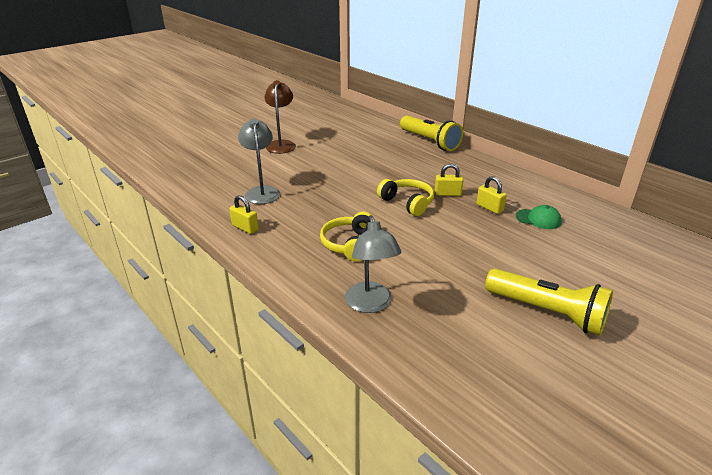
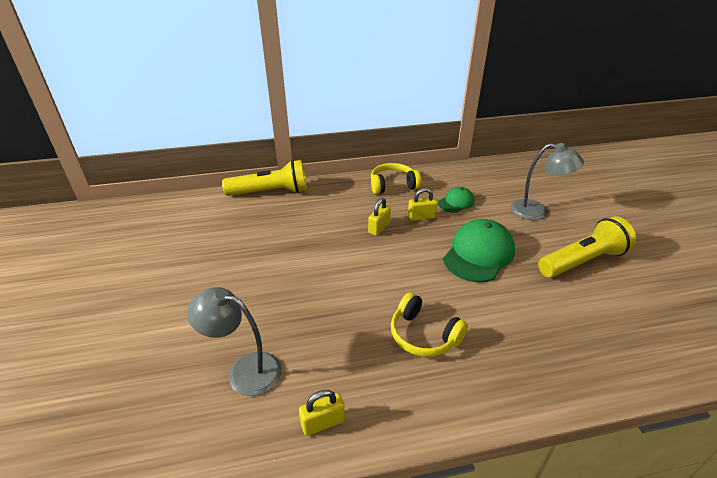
camera: 60 degrees left, 5 degrees up
(281, 144) = (137, 302): brown lamp -> none
(371, 304) = (537, 363): grey lamp -> grey lamp (537, 211)
(407, 203) = (375, 259): yellow headphones -> yellow headphones (393, 185)
(476, 248) = (478, 254): none -> green cap

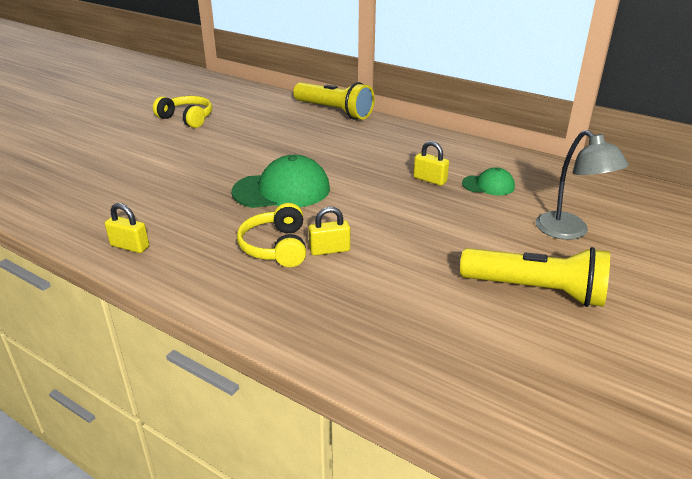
camera: 45 degrees right, 5 degrees down
(244, 370) = (138, 196): grey lamp -> none
(379, 228) = (376, 169): yellow padlock -> yellow padlock (329, 250)
(393, 185) = (449, 148): yellow headphones -> yellow headphones (187, 118)
(478, 254) = (430, 228): green cap -> green cap (282, 190)

